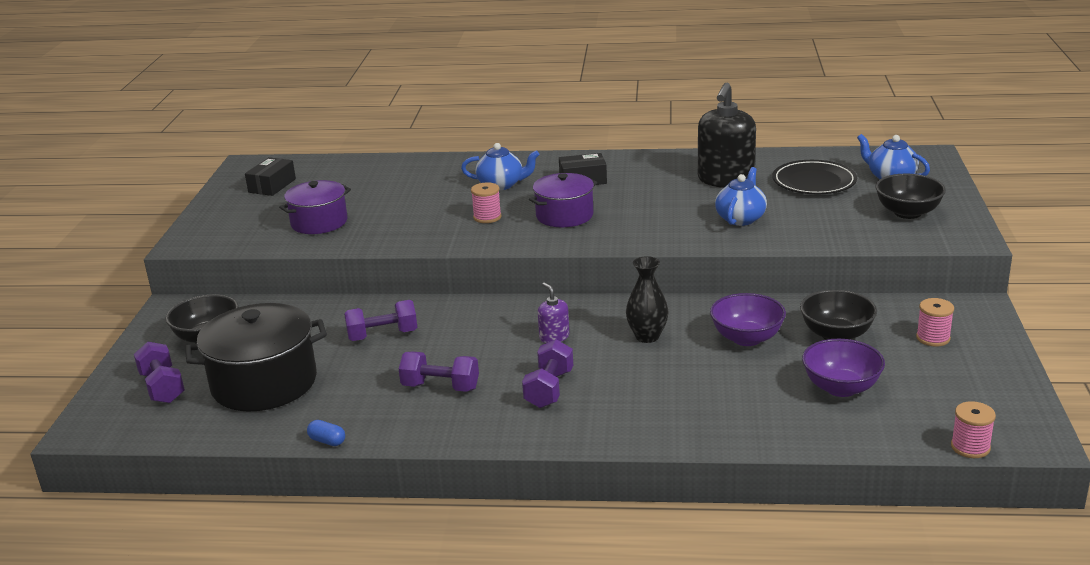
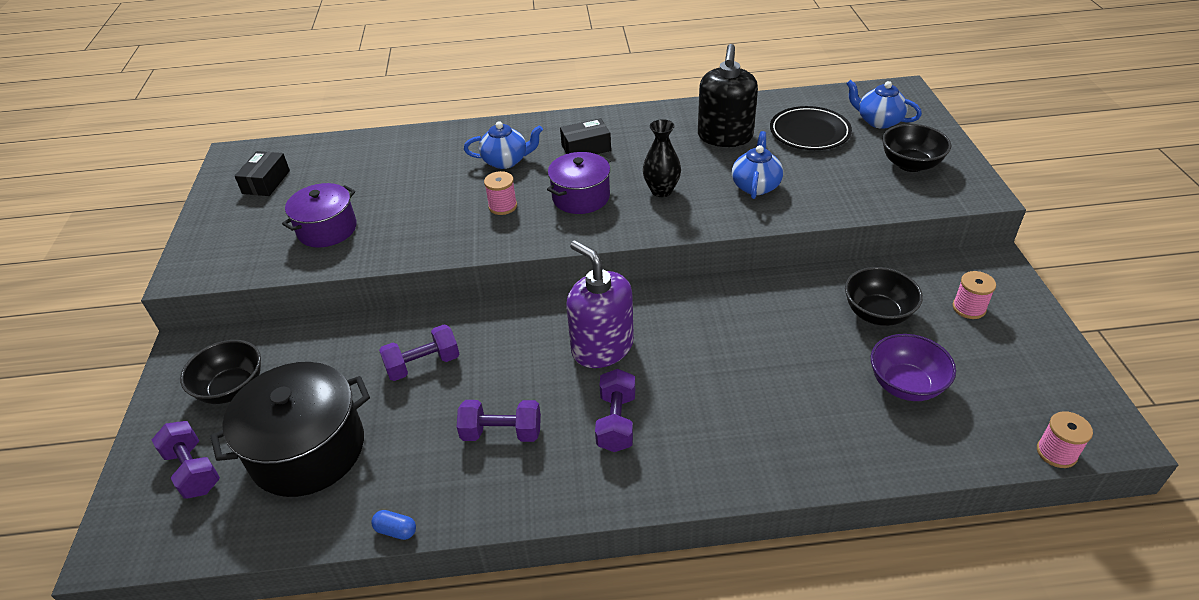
camera: 10 degrees left, 15 degrees up
(554, 337) = (602, 347): purple soap dispenser -> purple soap dispenser, size x2.10
(647, 336) = (695, 336): black vase -> black vase (661, 191)
(746, 338) = (793, 327): purple bowl -> none

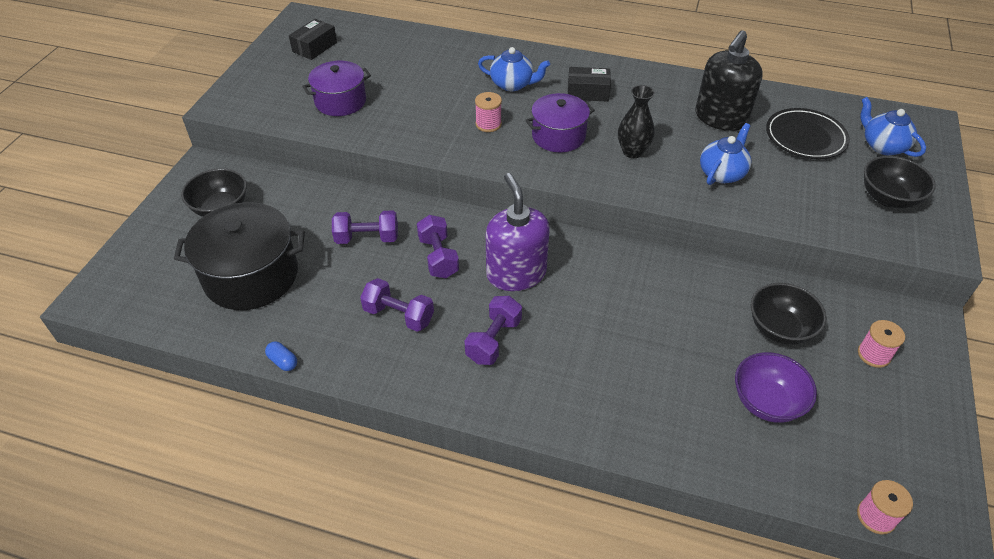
camera: 20 degrees right, 5 degrees up
(193, 470) = (167, 261): purple dumbbell -> purple dumbbell (438, 257)

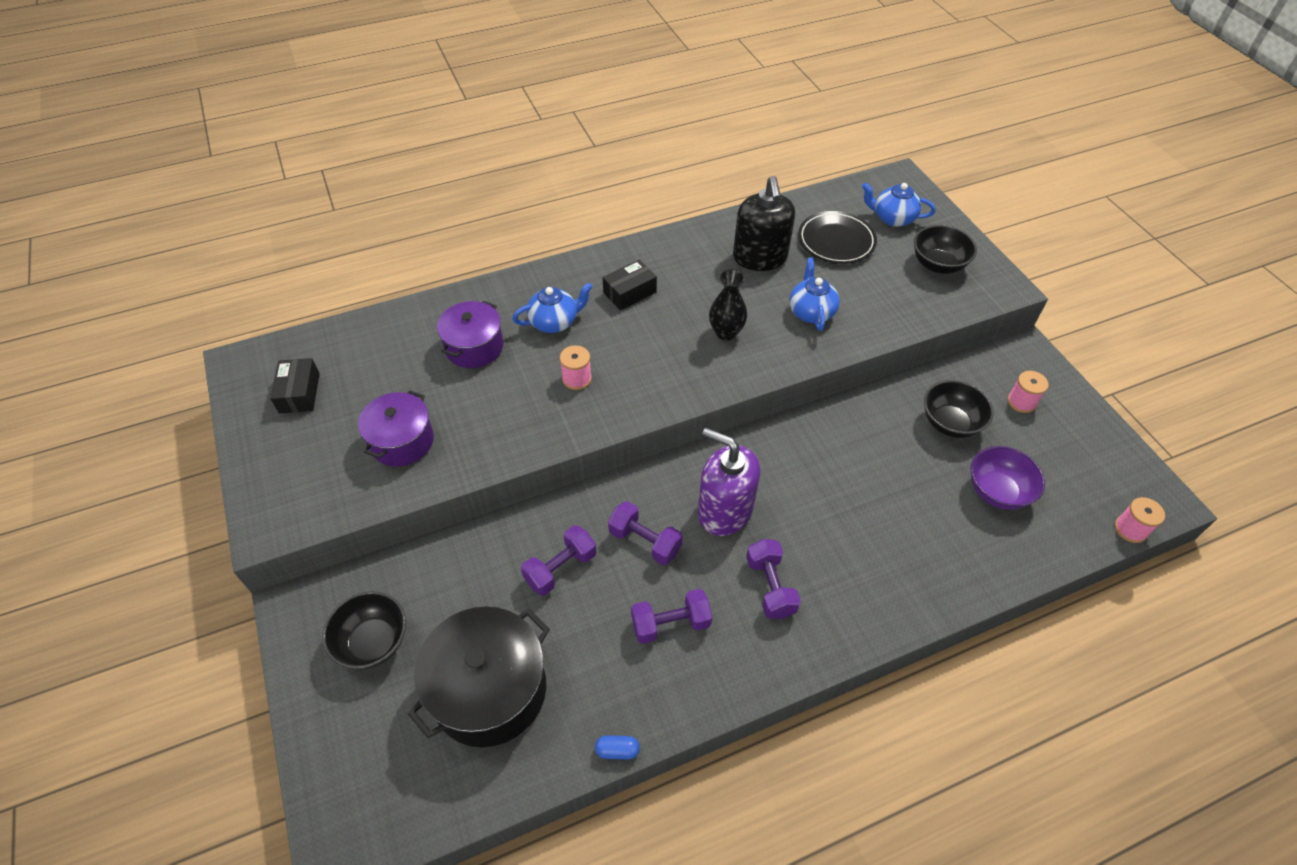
camera: 40 degrees left, 5 degrees up
(558, 136) = (650, 354): purple pot -> purple pot (474, 347)

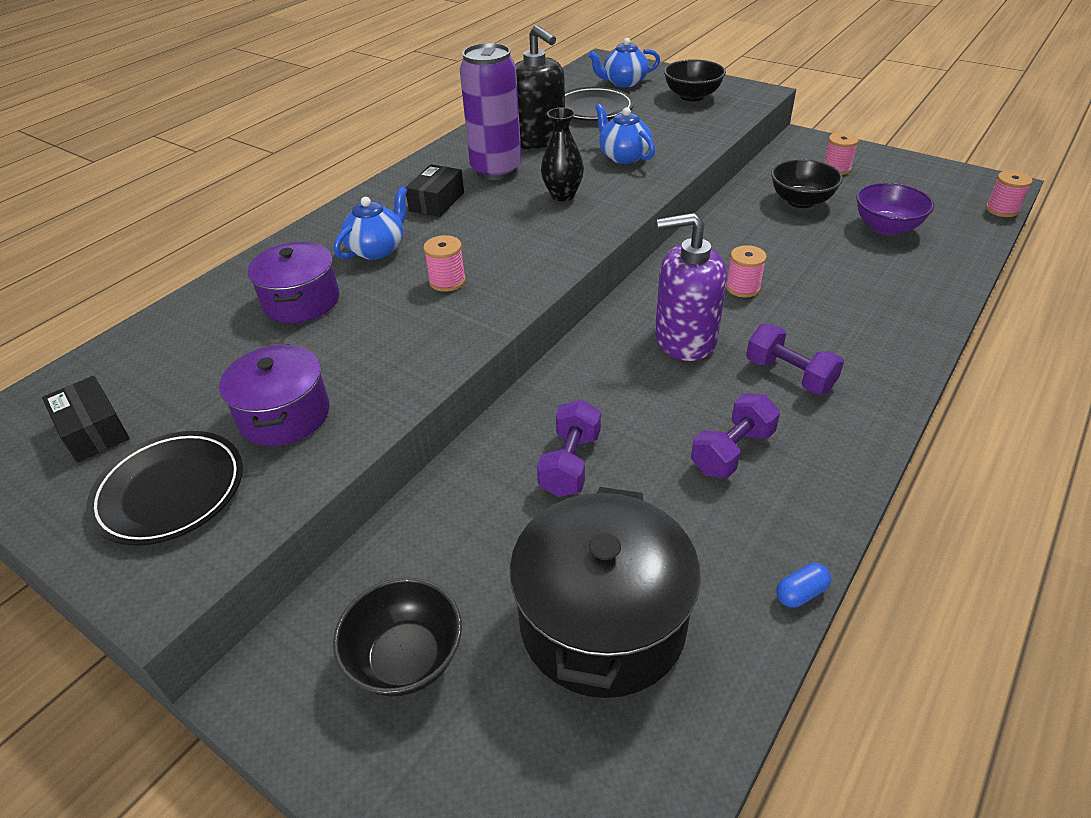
camera: 30 degrees left, 10 degrees down
(310, 464) = (170, 491): none -> black plate
(645, 541) = (635, 398): purple dumbbell -> none
(699, 279) = (496, 170): none -> purple can
(812, 487) = (743, 288): none -> pink spool

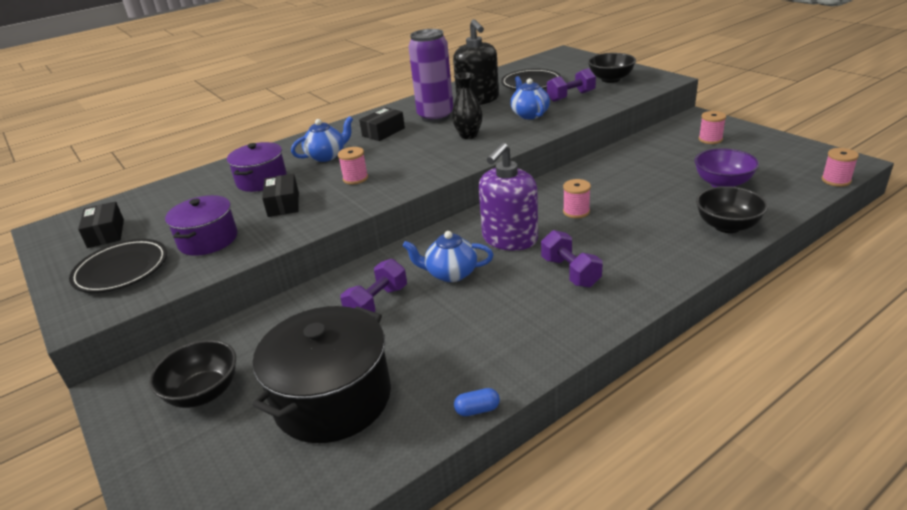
camera: 20 degrees right, 10 degrees down
(365, 337) = (283, 204): none -> black box
(624, 82) = (566, 68): blue teapot -> blue teapot (450, 273)
(685, 339) = (509, 239): purple soap dispenser -> purple soap dispenser turned 75 degrees counterclockwise
(732, 451) = (492, 314): purple dumbbell -> purple dumbbell (571, 96)
(801, 201) = (664, 159): black bowl -> black bowl (727, 226)

